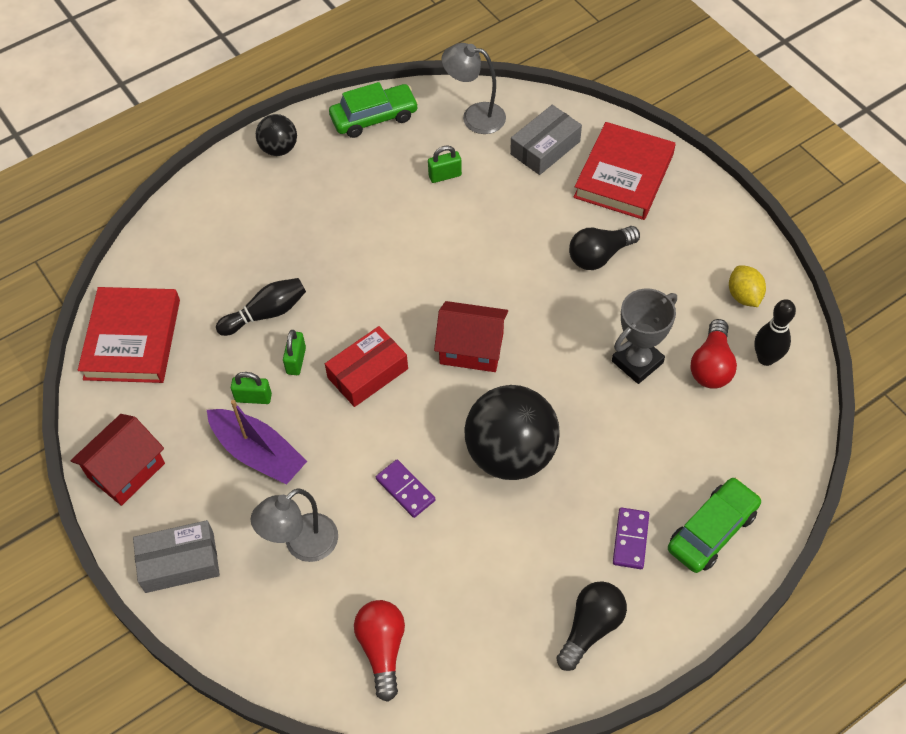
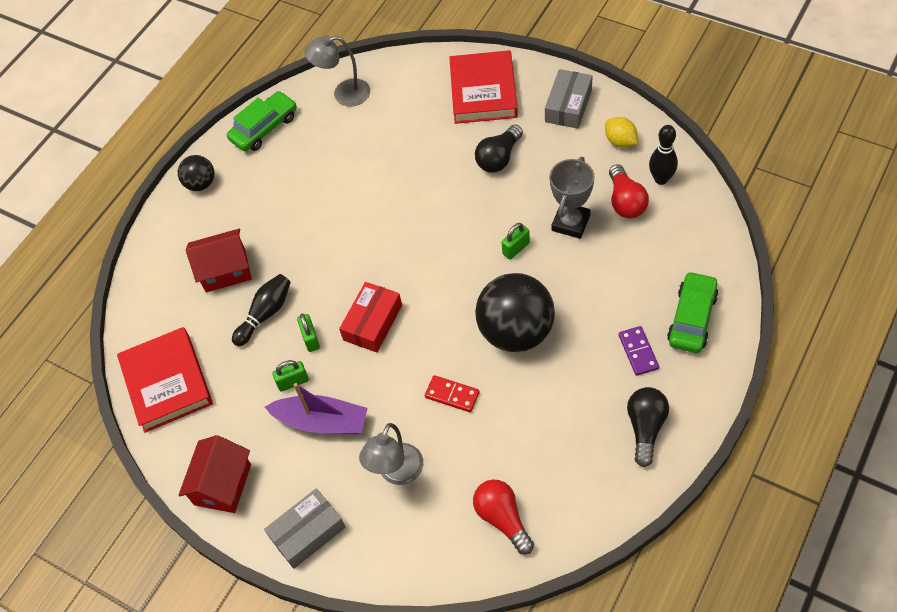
camera: 20 degrees left, 0 degrees up
(405, 490) = (452, 395): purple domino -> red domino
(445, 175) = (346, 148): green padlock -> green padlock (516, 248)
(471, 348) = (442, 268): red house -> red house (225, 270)
(545, 148) = (412, 95): grey box -> grey box (568, 106)

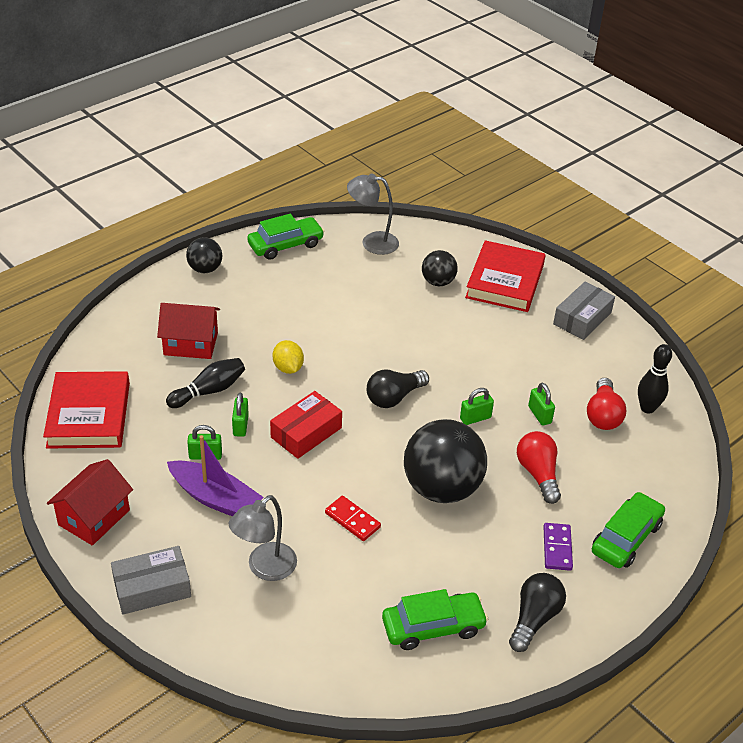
camera: 10 degrees right, 15 degrees down
(423, 115) = (438, 282): none -> black ball
(499, 158) = (494, 339): black light bulb -> black light bulb (394, 397)
(502, 518) = (349, 647): red light bulb -> red light bulb (538, 474)
(564, 471) = (433, 627): none -> green car
(570, 223) = (539, 415): grey trophy -> green padlock
(620, 141) = (620, 364): yellow lemon -> yellow lemon (288, 368)

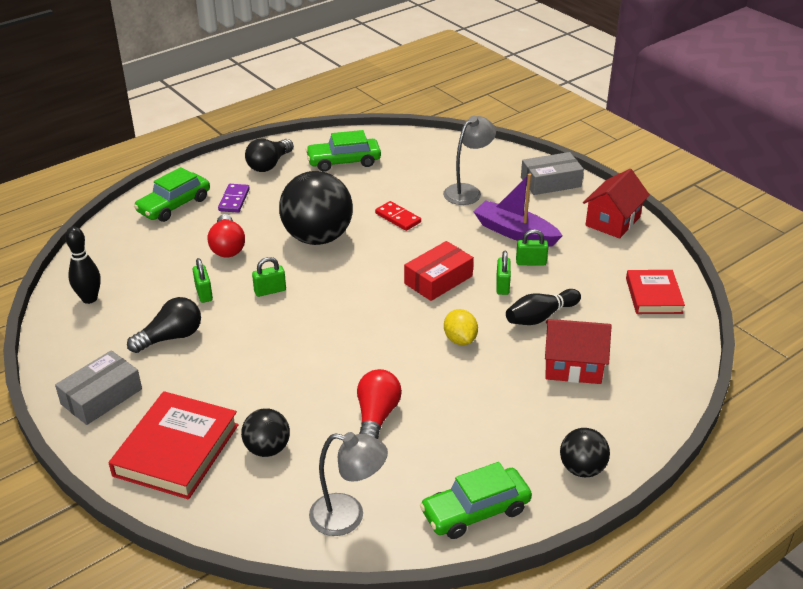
camera: 175 degrees left, 5 degrees down
(88, 415) = (653, 295): red book -> red book, size x0.64
(394, 397) = (348, 310): black light bulb -> black light bulb (171, 337)
(603, 415) = (139, 293): red light bulb -> red light bulb (376, 417)

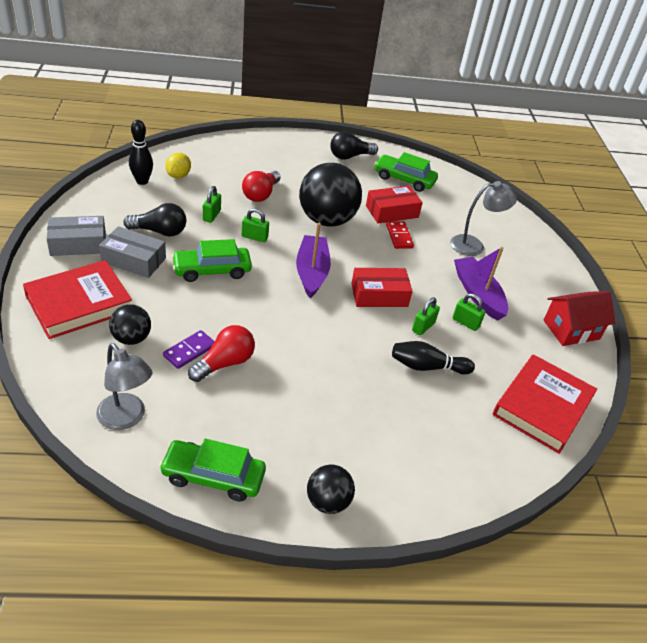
camera: 30 degrees right, 5 degrees up
(174, 205) = (258, 151): green car -> green car (212, 270)
(234, 200) = (300, 167): purple domino -> purple domino (189, 351)
(359, 293) = (312, 272): none -> purple boat
(366, 198) = (392, 212): none -> red box
(460, 339) = (346, 346): yellow lemon -> yellow lemon (178, 175)
(550, 182) = (550, 273): grey box -> grey box (133, 260)
(573, 366) = (410, 419): red house -> none
(653, 295) = (542, 407): red book -> red book, size x1.55

